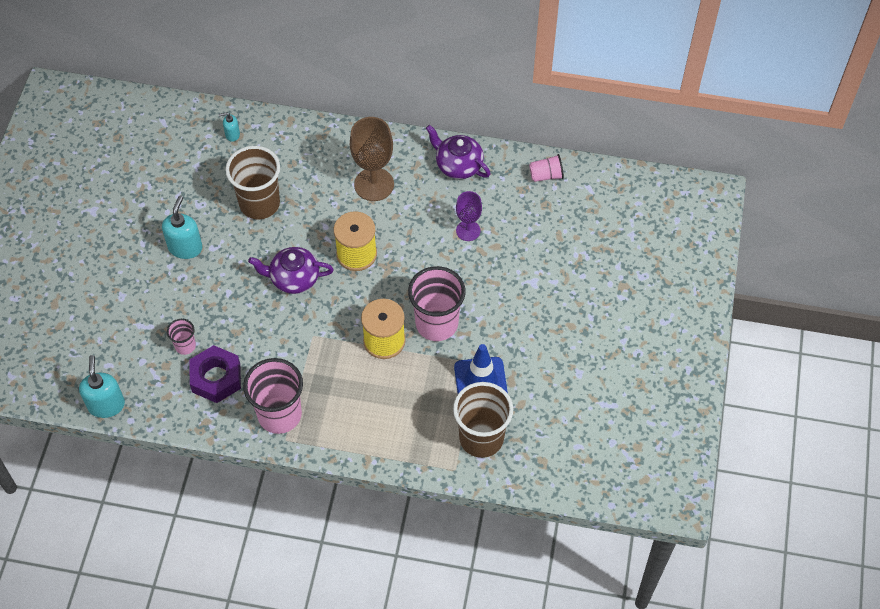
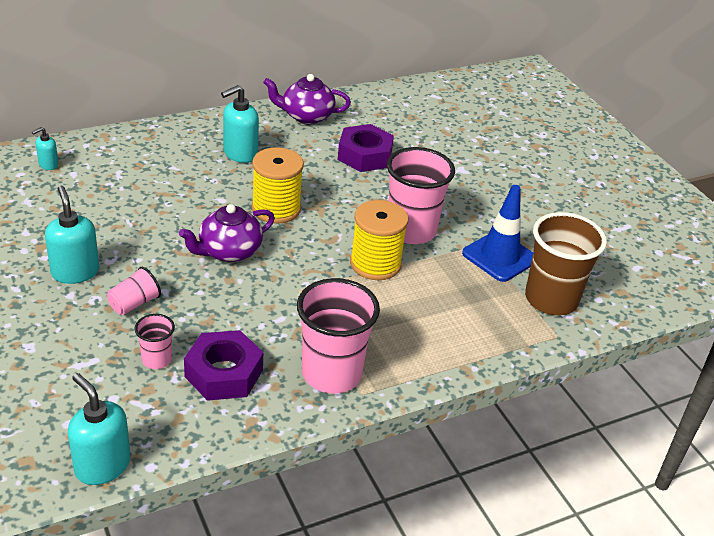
camera: 40 degrees left, 20 degrees down
(259, 204) = (131, 207): brown cup -> none
(374, 184) = (240, 153): brown goblet -> turquoise soap dispenser
(468, 230) = (364, 155): purple goblet -> purple nut
(546, 175) = (390, 99): pink cup -> pink cup (134, 304)

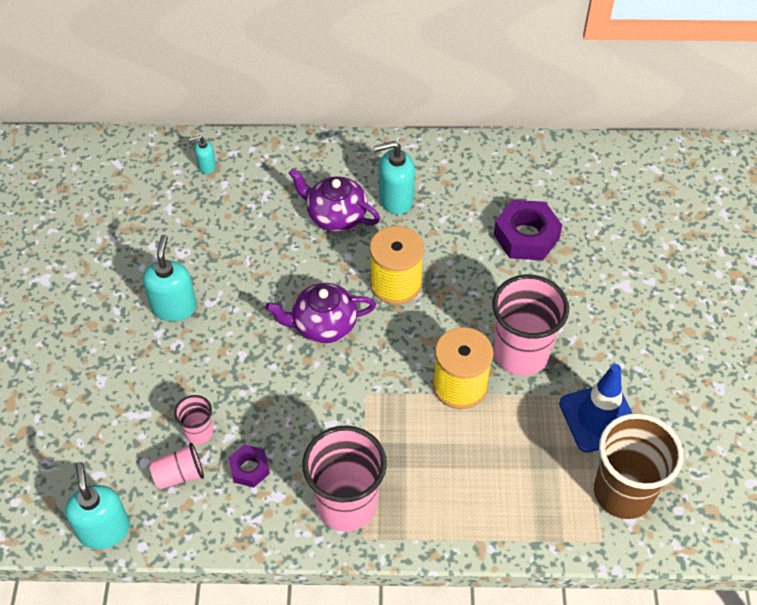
camera: 30 degrees right, 15 degrees up
(134, 304) = (208, 361): pink cup -> pink cup (179, 475)
(224, 373) = (249, 468): purple nut -> purple nut, size x0.55
(306, 116) = (491, 164): purple teapot -> purple teapot (335, 216)

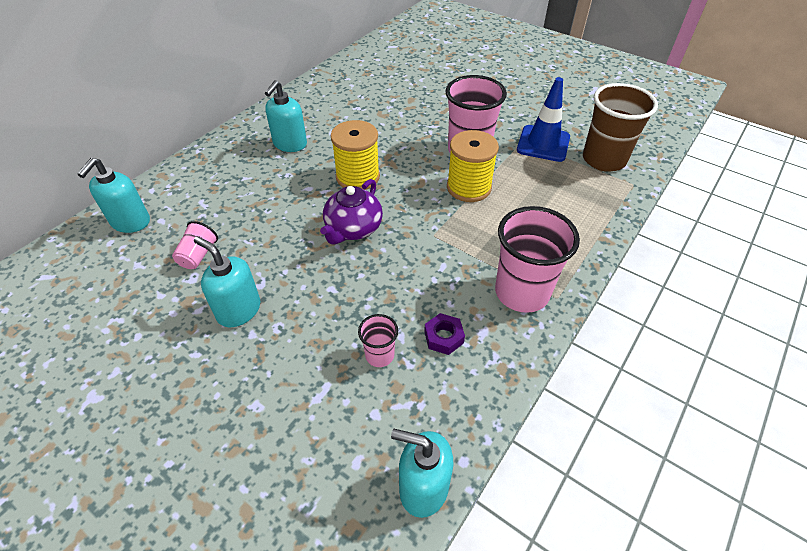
camera: 55 degrees left, 5 degrees down
(179, 475) = (410, 391): pink cup -> pink cup (198, 255)
(206, 166) = (130, 222): turquoise soap dispenser -> turquoise soap dispenser, size x1.83
(335, 216) = (267, 177): purple teapot -> none
(526, 236) = (384, 108): purple nut -> none

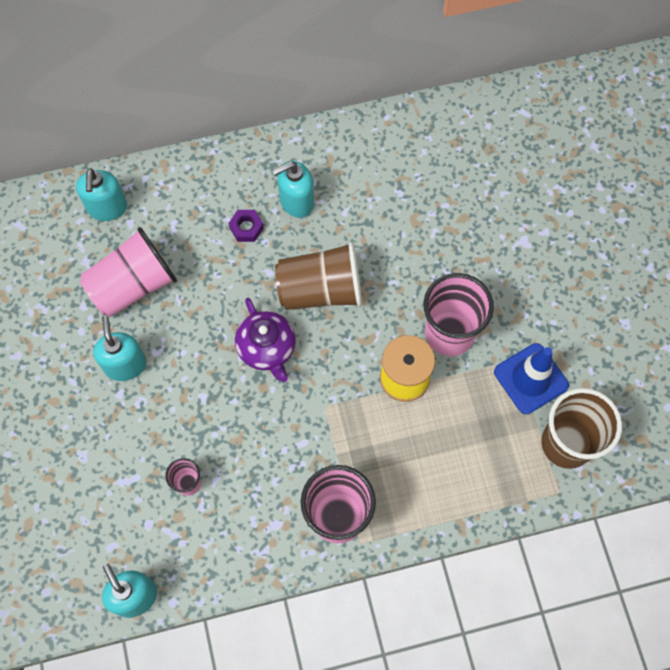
camera: 40 degrees right, 20 degrees up
(130, 222) = (107, 208): turquoise soap dispenser -> turquoise soap dispenser turned 60 degrees counterclockwise
(198, 255) = (133, 285): pink cup -> pink cup, size x2.06
(353, 229) = (267, 348): purple teapot -> purple teapot turned 90 degrees counterclockwise
(358, 177) = (320, 290): yellow spool -> brown cup
(443, 337) = (244, 505): purple nut -> purple nut (246, 228)

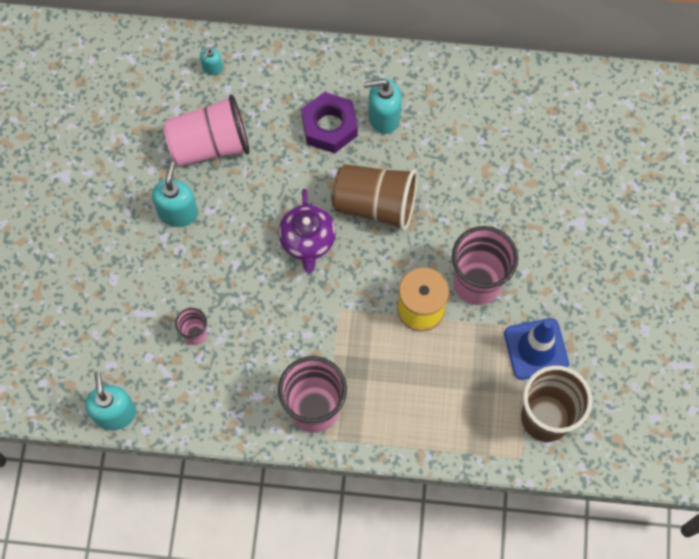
camera: 20 degrees right, 0 degrees up
(107, 208) = (212, 68): turquoise soap dispenser -> turquoise soap dispenser, size x0.55
(246, 228) = (329, 126): purple nut -> purple nut, size x1.81

